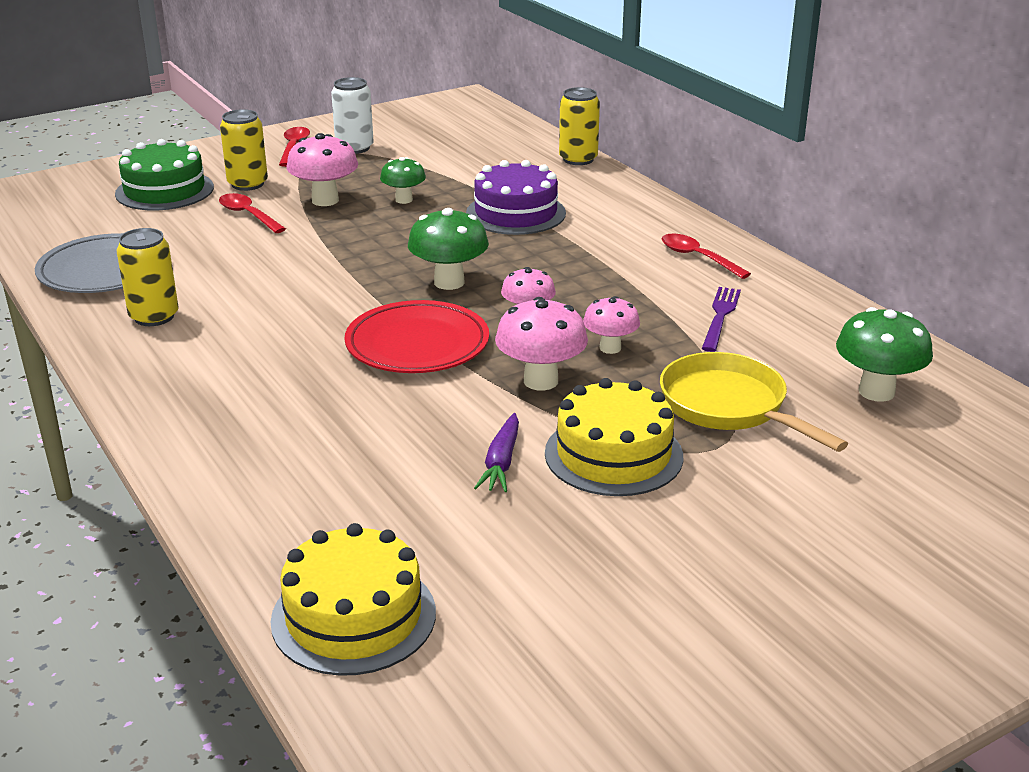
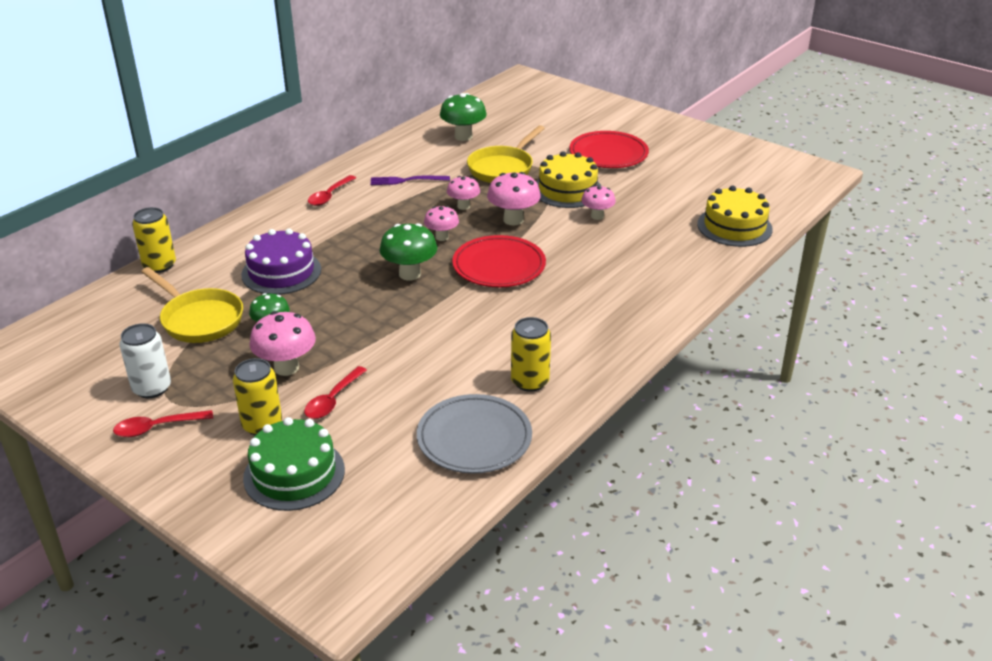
camera: 110 degrees left, 5 degrees up
(452, 170) = (199, 319): none -> yellow pan
(501, 462) = (597, 216): purple carrot -> pink mushroom
(746, 542) = (608, 154): none -> red plate

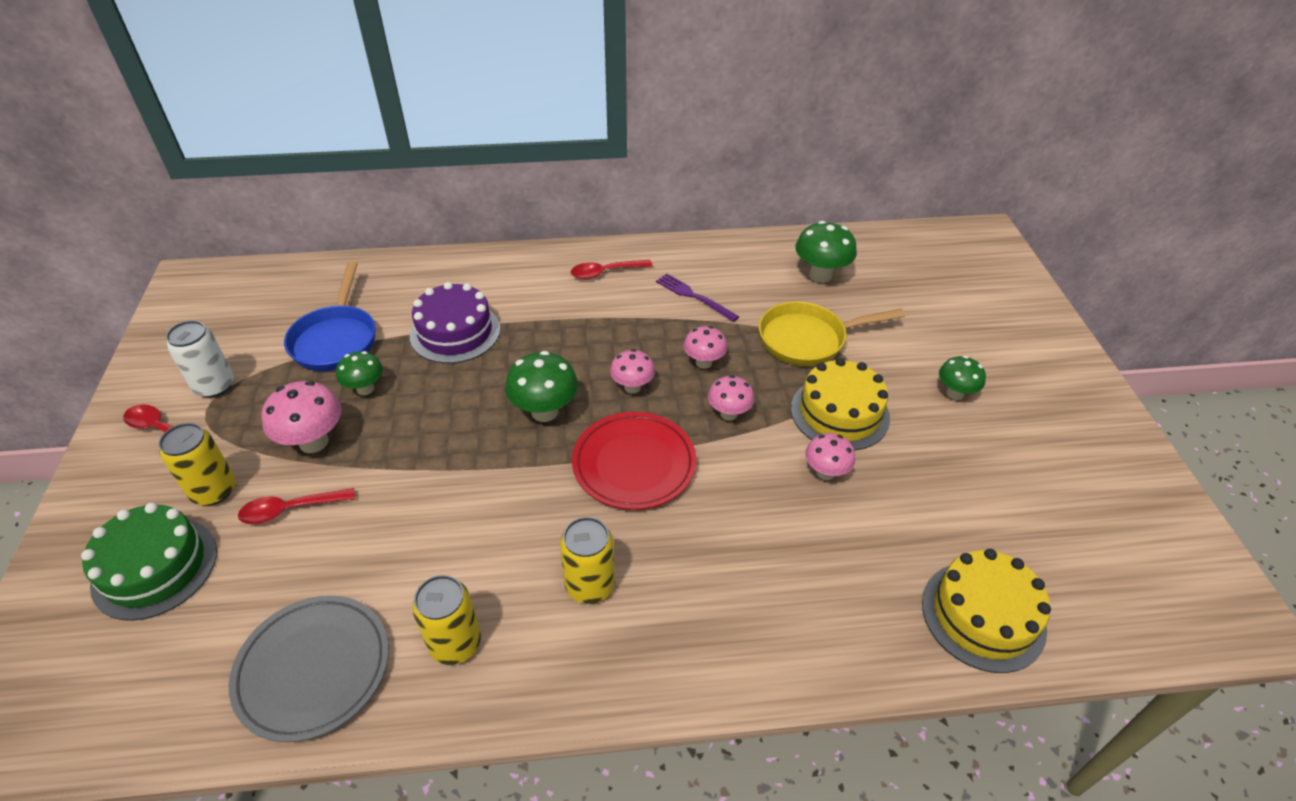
camera: 45 degrees right, 10 degrees up
(159, 265) = (390, 264): yellow can -> yellow can (590, 585)
(199, 319) = (336, 339): yellow pan -> blue pan
(513, 220) = (729, 414): pink mushroom -> pink mushroom, size x0.65
(608, 154) = (955, 393): red plate -> green mushroom

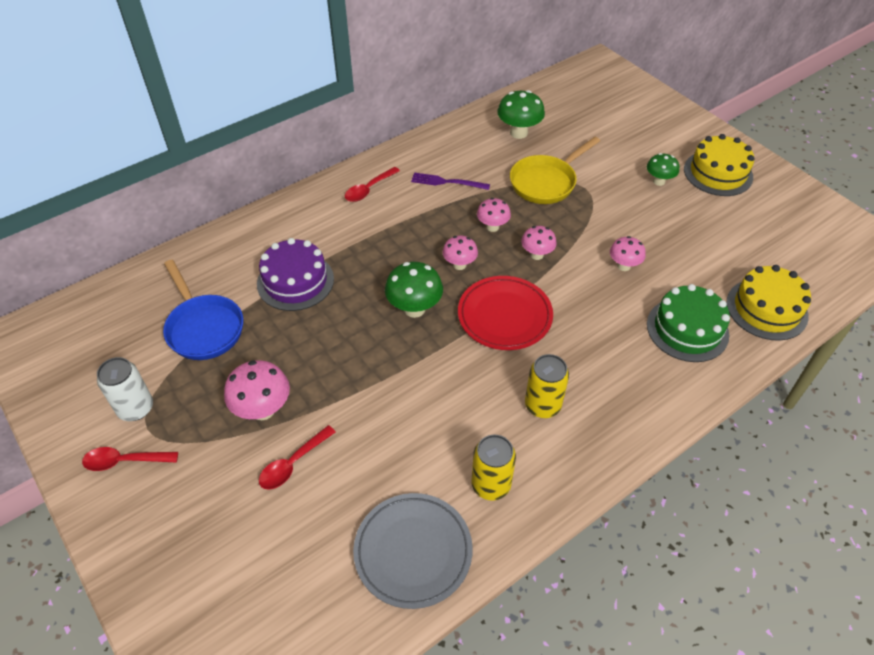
camera: 30 degrees left, 5 degrees up
(155, 567) = (228, 555): green cake -> green cake (687, 329)
(214, 490) = (218, 481): yellow can -> none
(365, 389) = (265, 353): green mushroom -> none
(840, 413) = (603, 224): yellow cake -> yellow cake (718, 173)

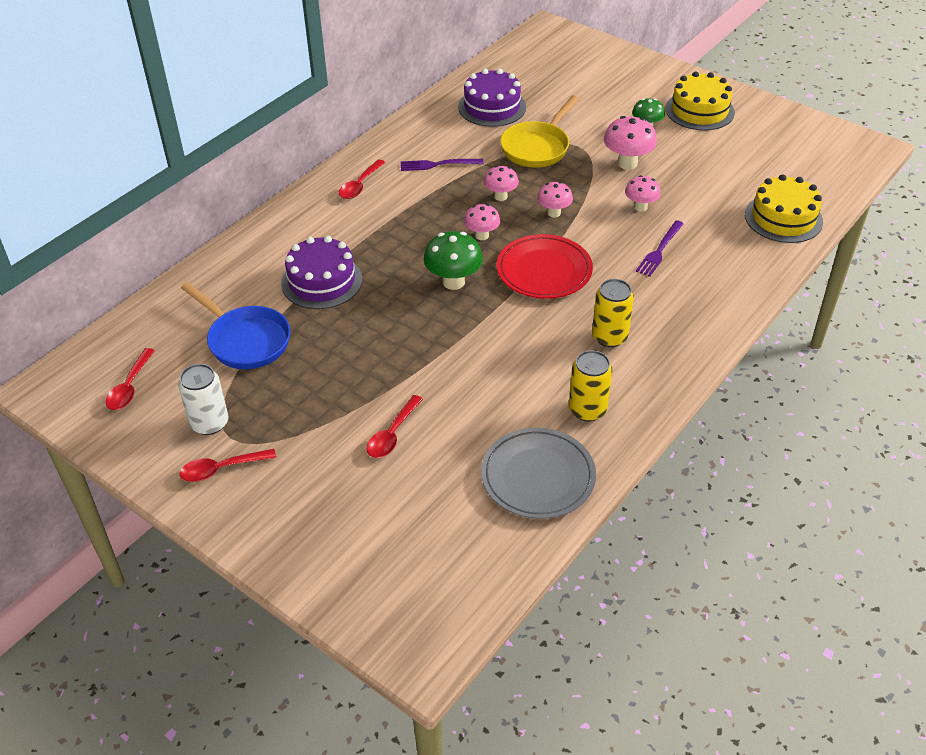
camera: 15 degrees left, 5 degrees down
(85, 352) = (130, 387): none -> red spoon
(263, 410) = (341, 397): pink mushroom -> pink mushroom (627, 163)
(518, 133) = (492, 107): green mushroom -> purple cake
(626, 318) = (659, 250): none -> purple fork
(687, 329) = (718, 248): green cake -> none

